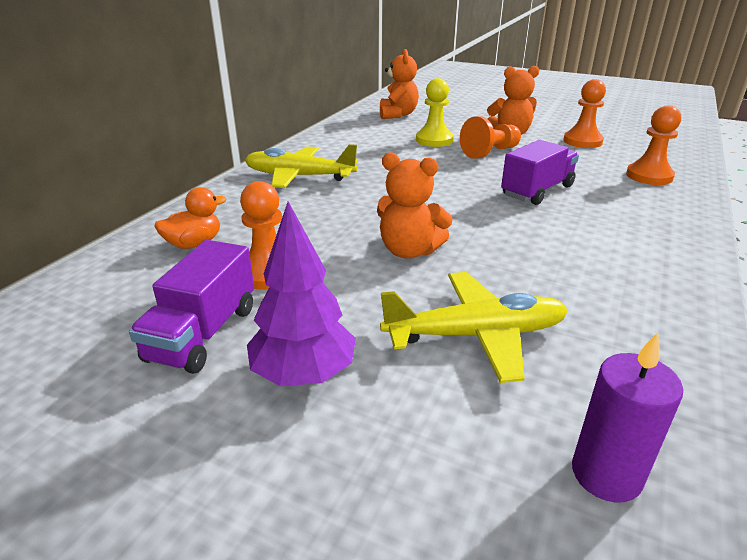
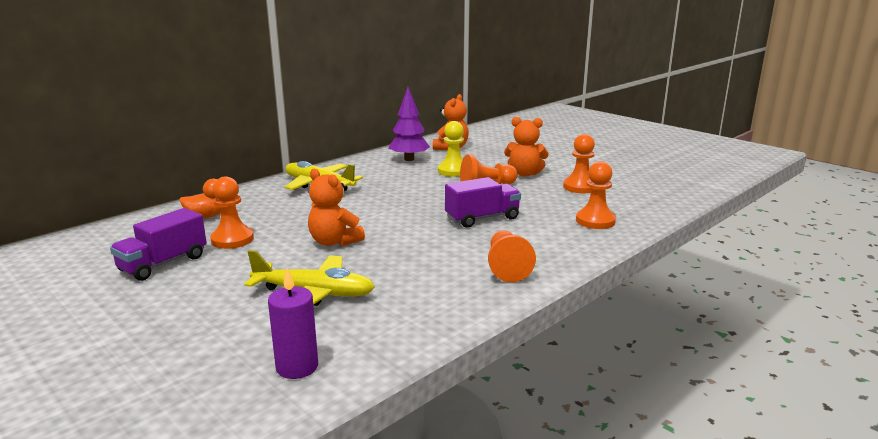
camera: 20 degrees right, 10 degrees down
(303, 374) = (194, 292): purple tree -> purple tree (409, 159)
(645, 247) = (507, 267): none -> orange pawn

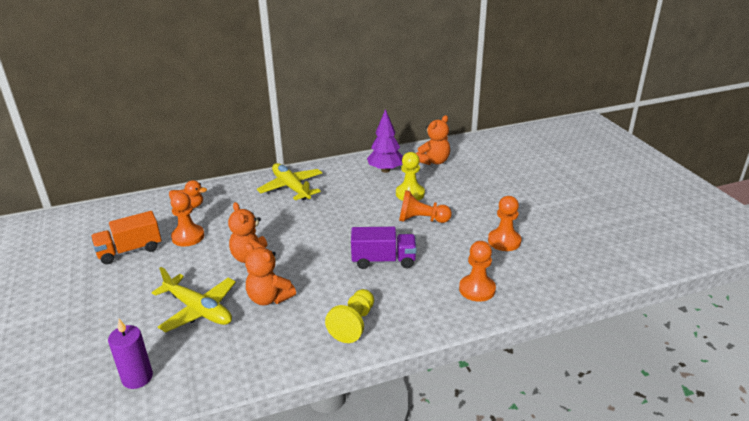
camera: 25 degrees right, 10 degrees up
(163, 264) = (130, 250): purple truck -> orange truck
(507, 267) = (353, 324): orange pawn -> yellow pawn
(524, 174) = (469, 211): orange teddy bear -> orange teddy bear (269, 298)

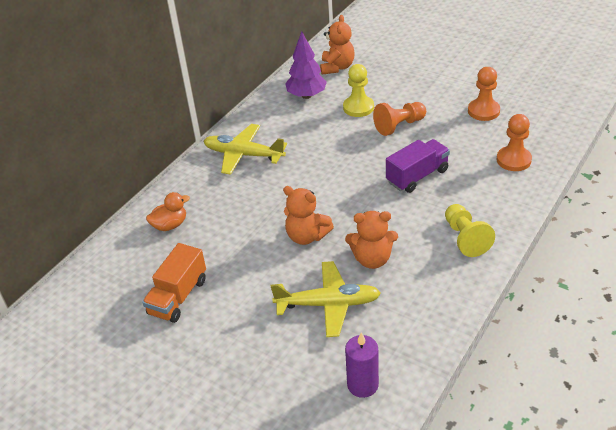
camera: 35 degrees left, 10 degrees up
(188, 237) = (216, 252): orange pawn -> none

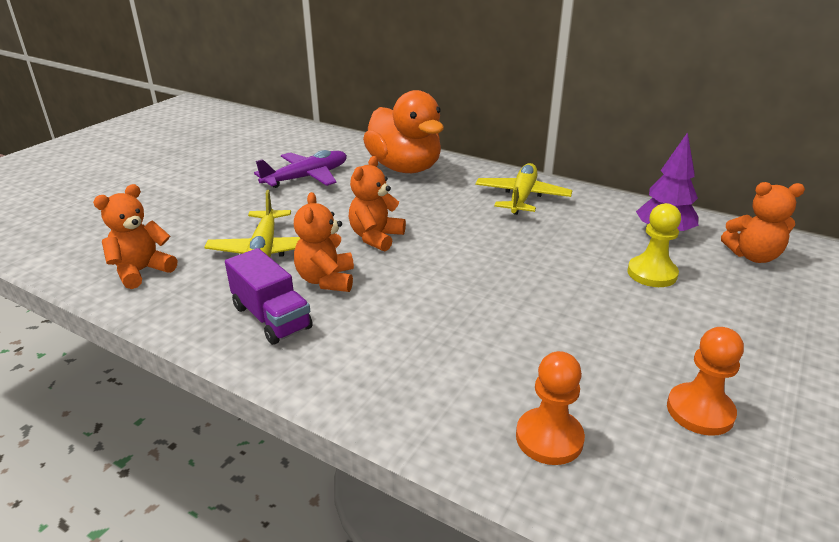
camera: 85 degrees right, 10 degrees down
(170, 225) = (405, 168): orange duck -> orange duck, size x2.28
(178, 297) = (306, 177): orange truck -> purple plane
(362, 385) = (142, 271): purple candle -> orange teddy bear
(399, 126) = (617, 309): orange pawn -> none
(417, 176) = (492, 322): purple truck -> purple truck (271, 317)
(465, 238) = (348, 360): yellow pawn -> none

